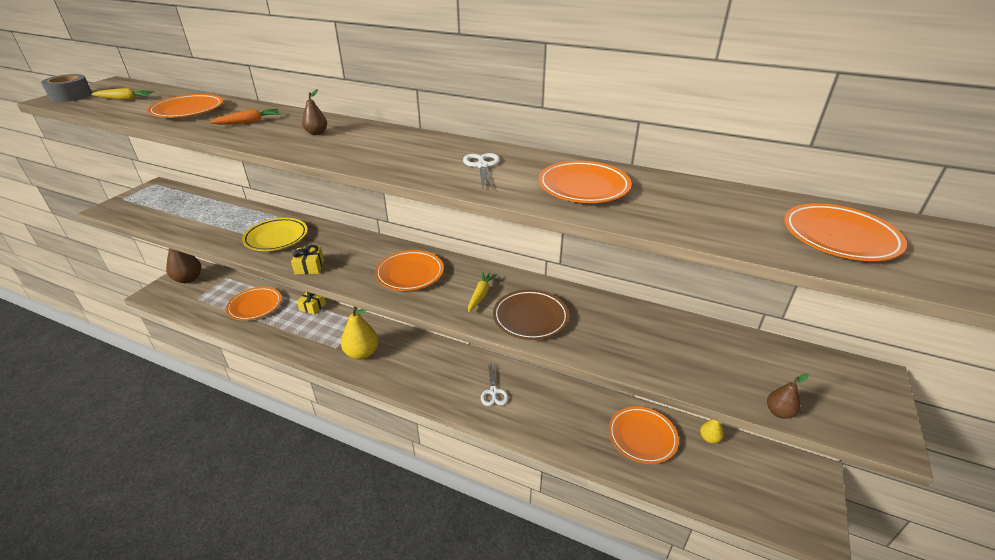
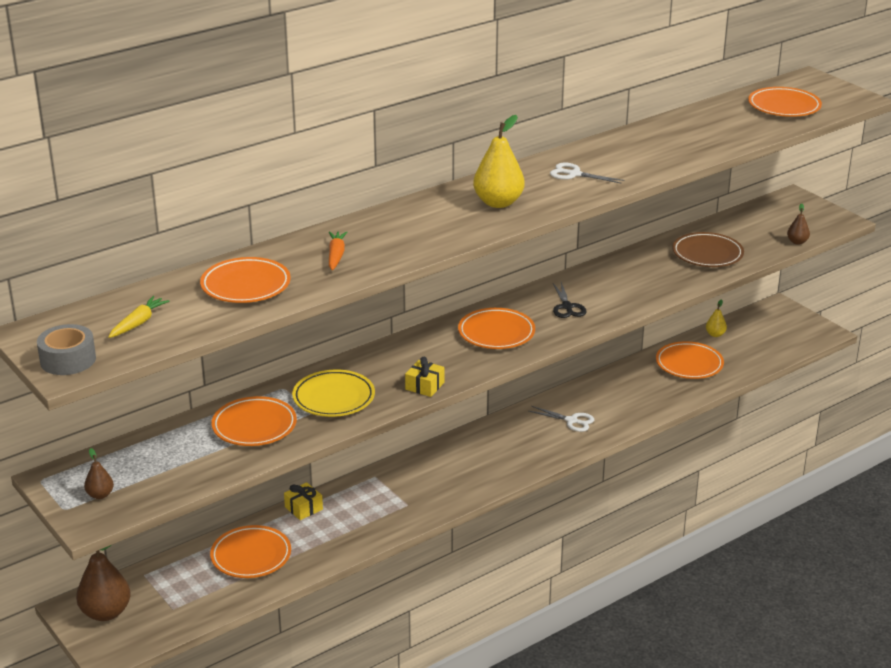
camera: 60 degrees left, 5 degrees down
(316, 133) = (413, 226): brown pear -> brown pear (100, 495)
(362, 353) = (435, 488): yellow pear -> yellow pear (498, 203)
(480, 295) = (567, 307): yellow carrot -> black scissors
(530, 318) = (621, 294): brown plate -> brown plate (707, 254)
(583, 187) = (649, 151): orange plate -> orange plate (254, 426)

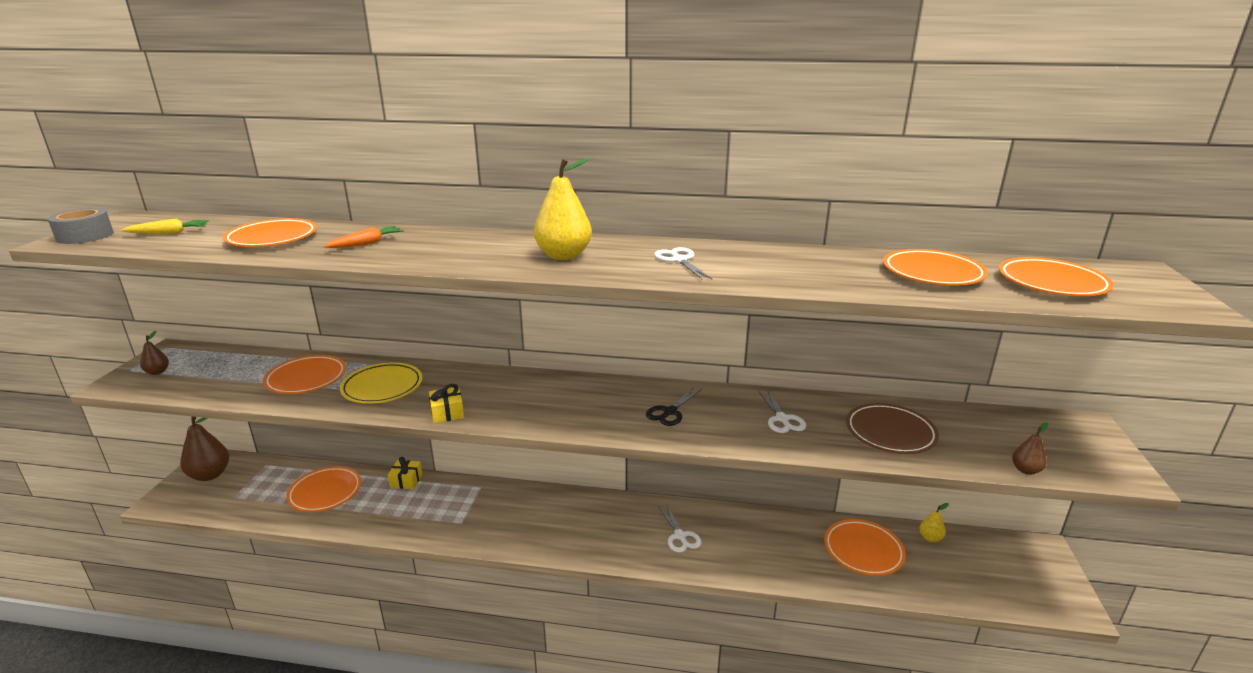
camera: 45 degrees right, 5 degrees down
(496, 333) = (575, 402): orange plate -> orange plate (932, 273)
(638, 276) = (782, 419): none -> white scissors

